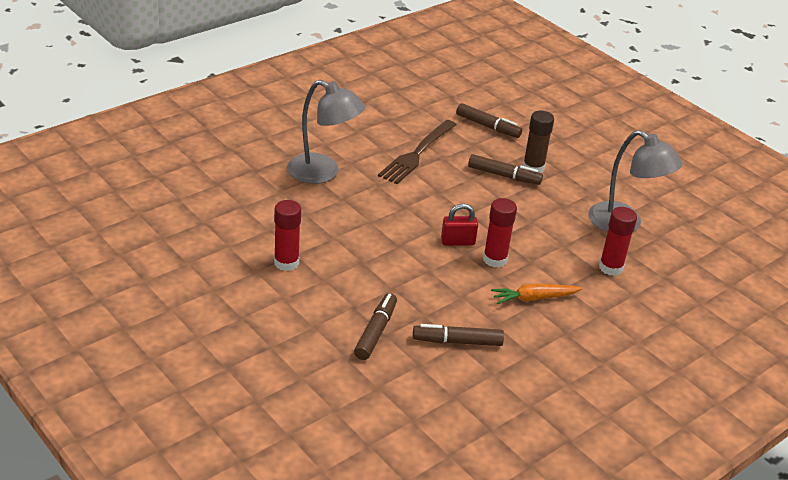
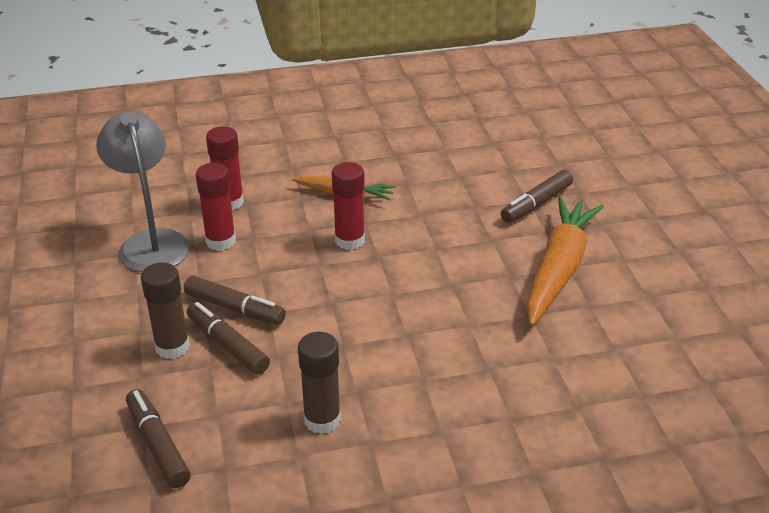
camera: 150 degrees left, 0 degrees up
(286, 263) = (606, 297): red glue stick -> red glue stick (220, 241)
(323, 173) = (495, 422): grey lamp -> none
(329, 276) = (558, 269): none -> orange carrot
(417, 153) = (322, 420): brown fork -> brown glue stick
(457, 242) = (375, 271): red padlock -> none
(457, 341) = (458, 178): brown marker -> brown marker (235, 308)

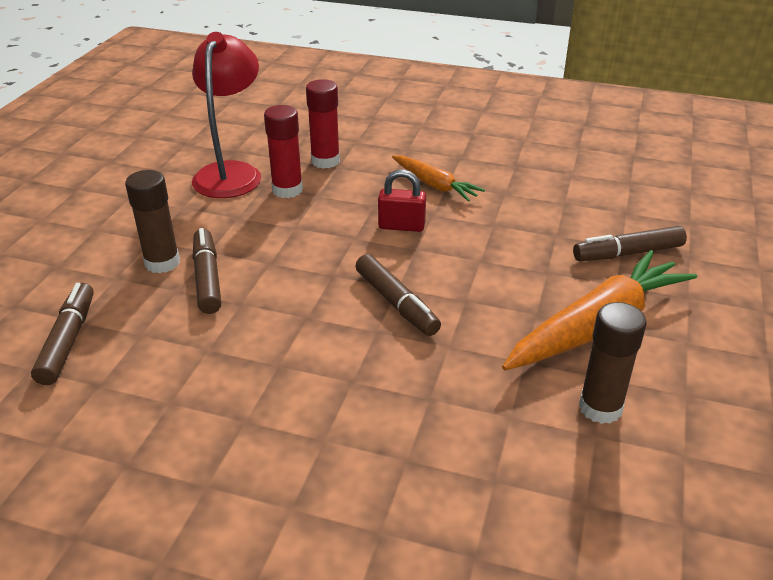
camera: 30 degrees right, 0 degrees up
(151, 242) = (231, 173): grey lamp -> red lamp
(235, 308) = (244, 250): brown marker -> brown marker (396, 303)
(322, 420) = (221, 379): brown glue stick -> brown glue stick (600, 408)
(349, 240) = (401, 226): red glue stick -> red padlock

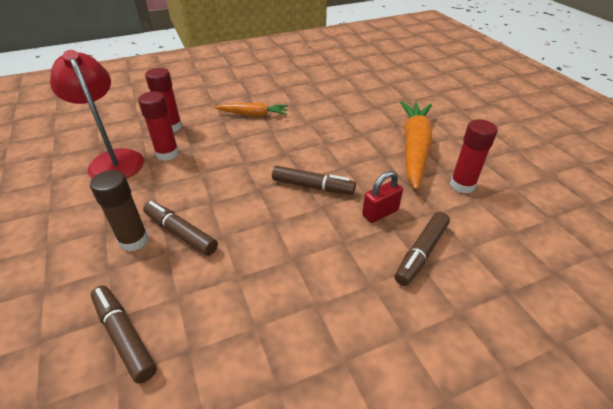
camera: 40 degrees left, 5 degrees up
(401, 226) = (263, 144): red padlock -> red padlock (380, 213)
(600, 408) = (462, 185): brown glue stick -> red glue stick
(627, 253) = (383, 109): brown marker -> brown marker (421, 253)

